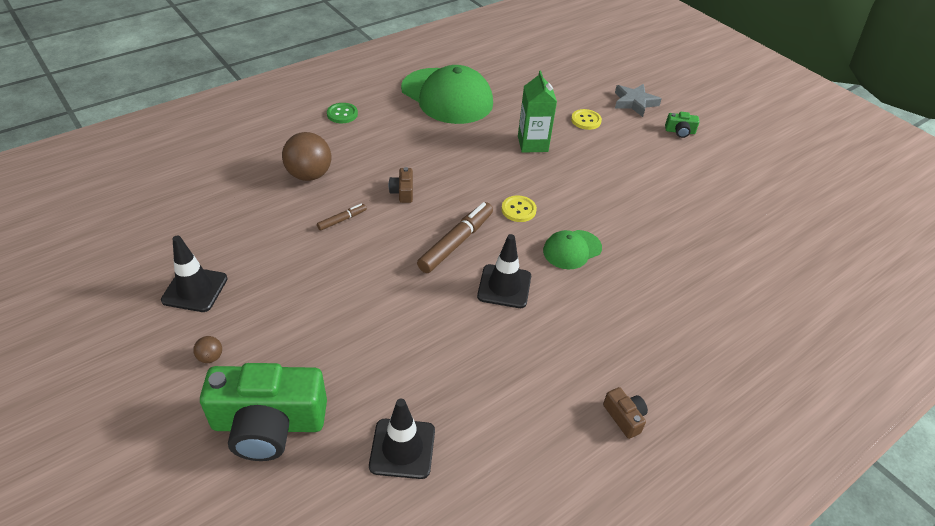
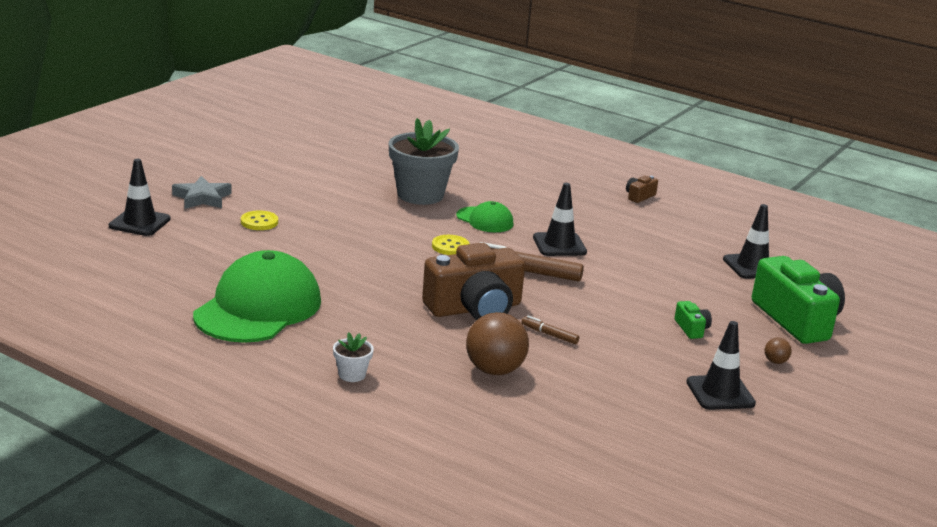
camera: 110 degrees left, 20 degrees down
(342, 114) = (352, 375): green button -> white flower pot
(402, 192) = (475, 308): brown camera -> brown camera, size x2.38
(532, 144) = (329, 247): green carton -> none
(592, 72) = (139, 223): none -> black traffic cone
(636, 221) = (420, 195): none -> grey flower pot
(680, 131) = (249, 176): green camera -> green camera (691, 329)

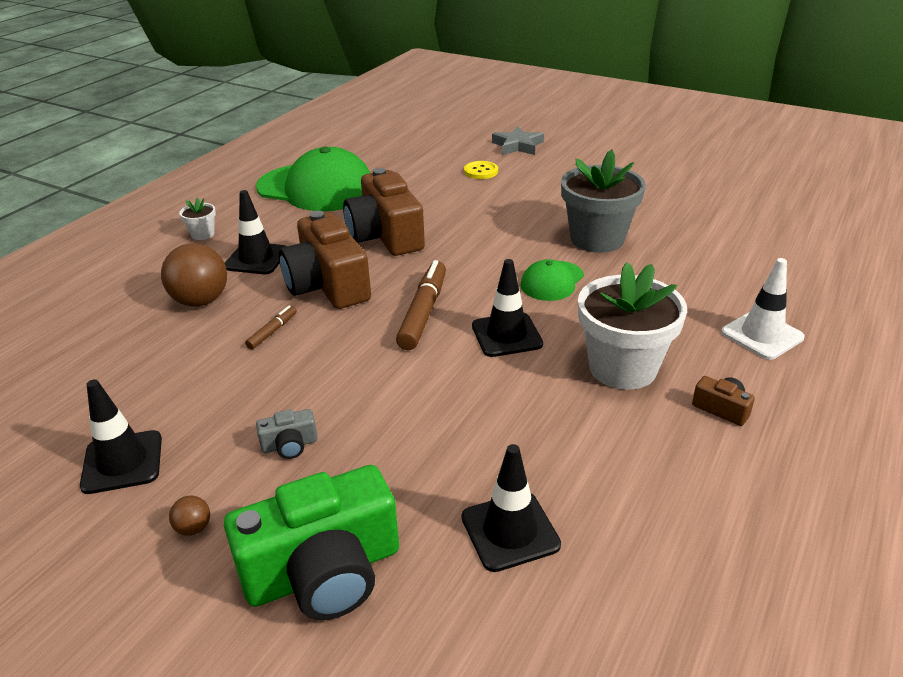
camera: 90 degrees right, 10 degrees up
(139, 223) = (456, 132): black traffic cone -> black traffic cone (256, 259)
(386, 278) = (385, 235): none -> brown camera
(450, 246) = (469, 264): yellow button -> none
(563, 171) = (762, 335): none -> white traffic cone
(599, 215) = (622, 368): none -> white flower pot
(691, 329) = (290, 445): green camera -> grey camera

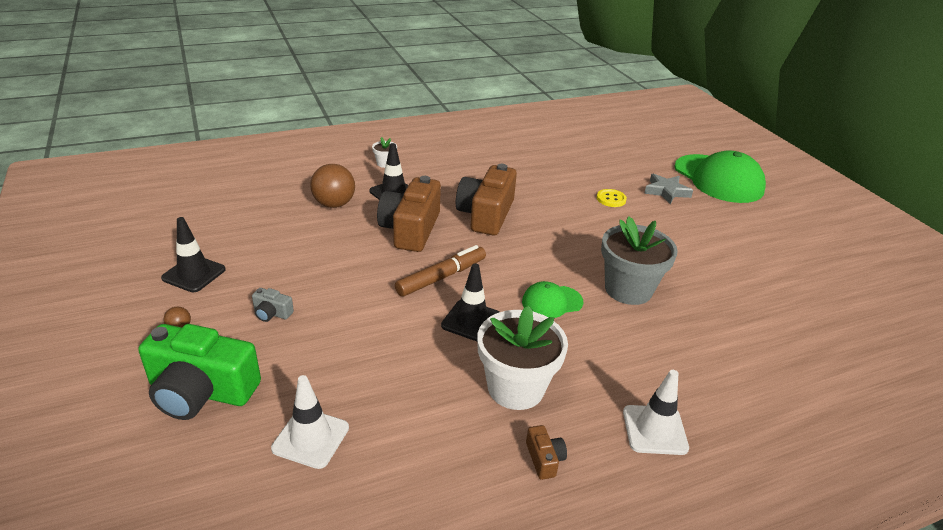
camera: 35 degrees right, 0 degrees up
(272, 331) = (346, 242): brown marker -> none
(316, 188) = (485, 162): green cap -> green cap (718, 179)
(510, 531) = (311, 438): black traffic cone -> white traffic cone

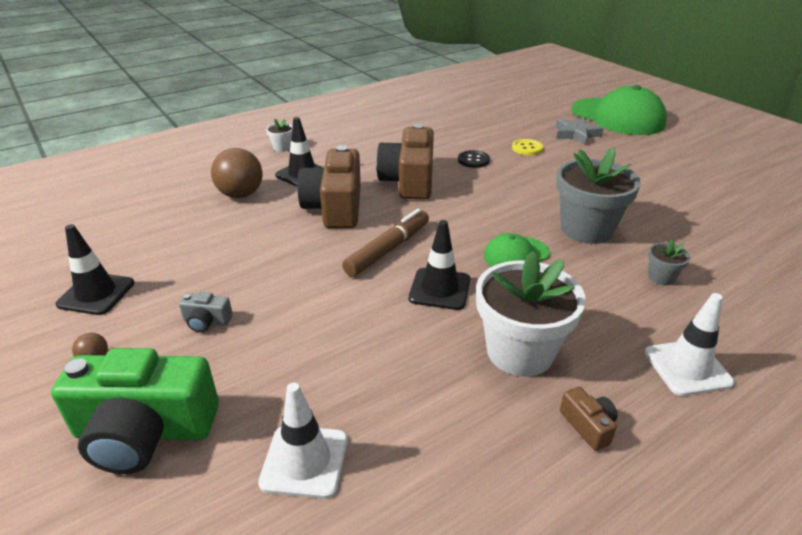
camera: 10 degrees left, 0 degrees up
(554, 203) = (473, 160): none -> black button
(675, 347) = (661, 277): none -> grey flower pot

